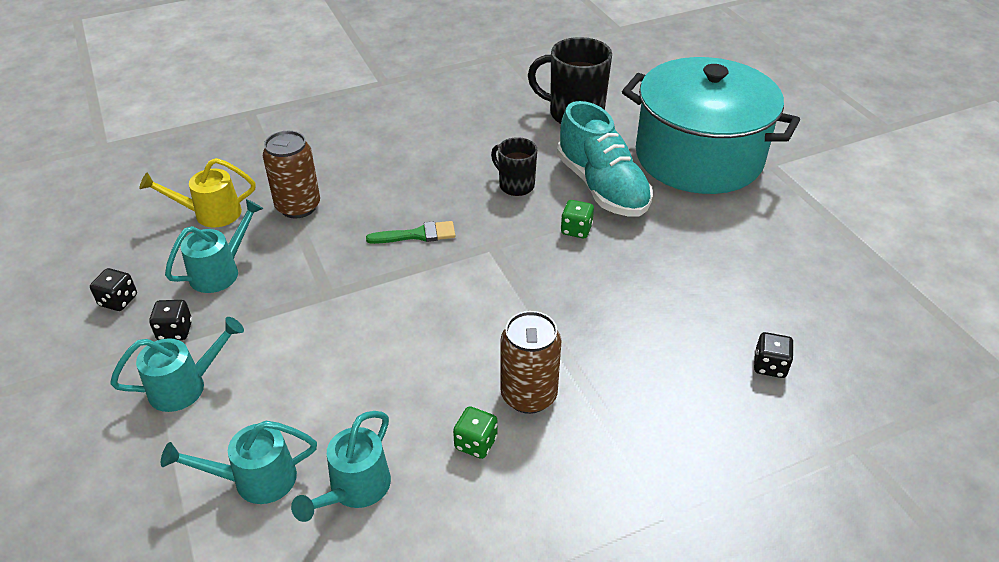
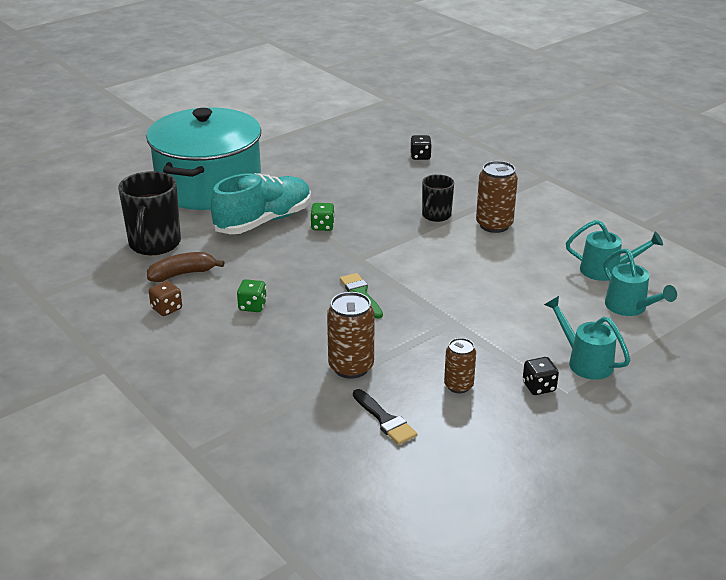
camera: 105 degrees left, 10 degrees down
(118, 300) = (527, 434): black dice -> none
(210, 214) = (385, 420): yellow watering can -> black brush
(221, 271) = (458, 386): turquoise watering can -> brown can
(453, 114) = (166, 309): none -> brown dice
(476, 443) = (542, 237): green dice -> green dice (252, 306)
(510, 126) = (182, 274): none -> brown banana
(515, 185) = (275, 259): black mug -> black mug (436, 215)

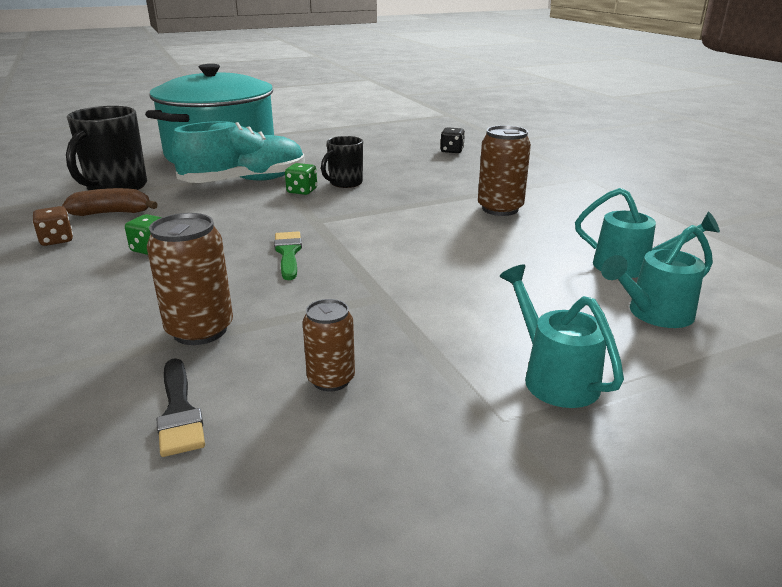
camera: 15 degrees right, 5 degrees down
(436, 215) = (436, 194): black mug -> black mug (345, 183)
(539, 387) = (458, 403): black dice -> none
(630, 308) = (653, 314): turquoise watering can -> turquoise watering can turned 75 degrees clockwise

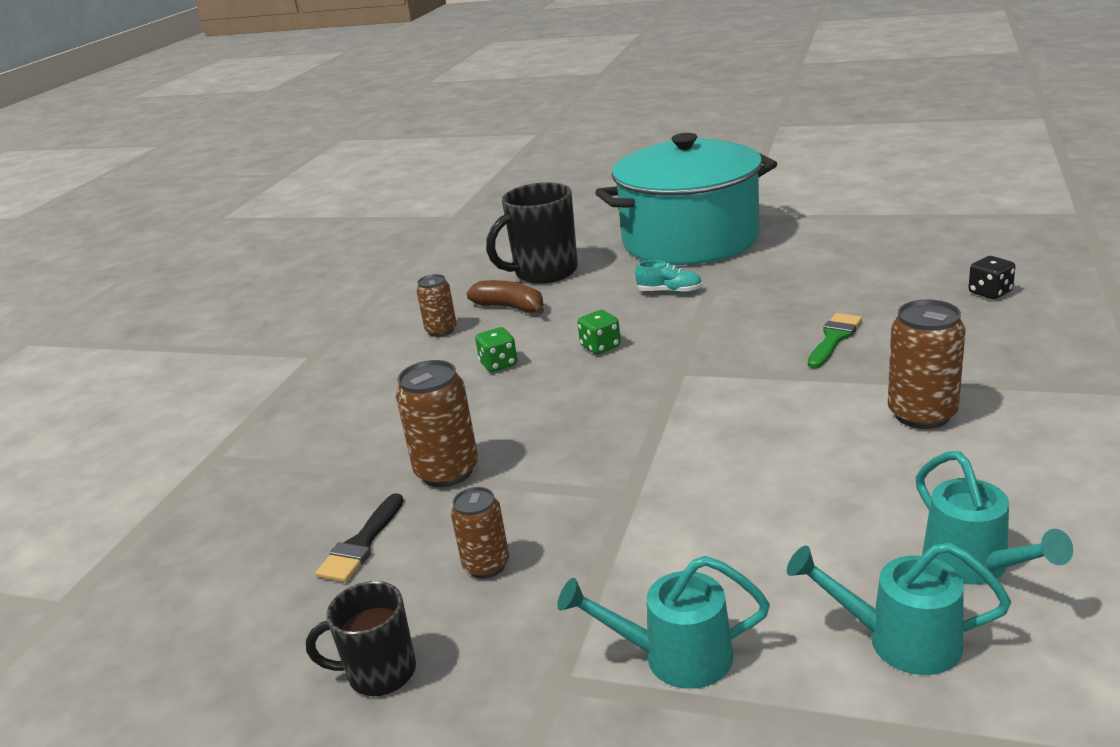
camera: 45 degrees right, 0 degrees up
(56, 240) = (441, 330): brown dice -> brown can
(245, 181) = (670, 291): turquoise shoe -> turquoise shoe, size x0.42
(288, 253) = (605, 407): green brush -> green brush (834, 338)
(302, 191) = (713, 321): green dice -> green dice (600, 347)
(345, 183) = (776, 320): black mug -> black mug (380, 673)
(554, 376) = (674, 657): turquoise watering can -> turquoise watering can turned 105 degrees counterclockwise

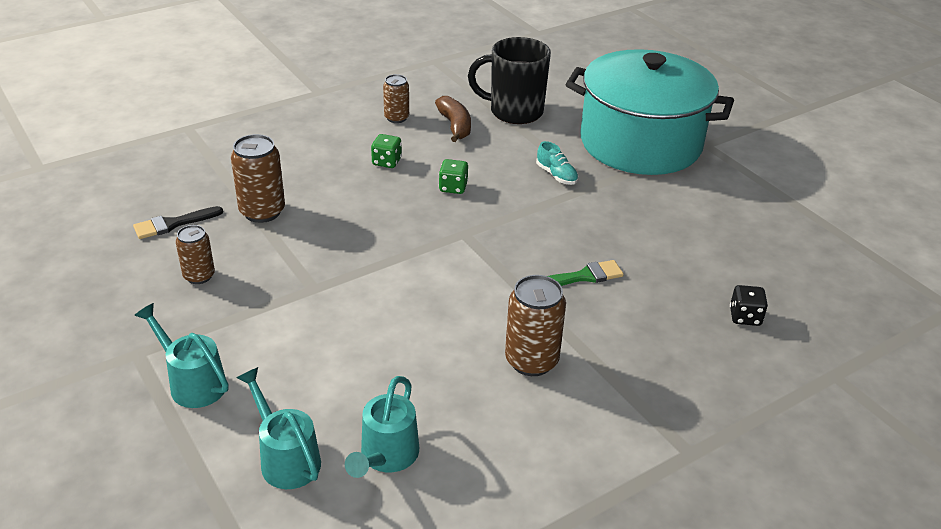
camera: 35 degrees right, 10 degrees up
(380, 673) = (89, 293): black mug -> none

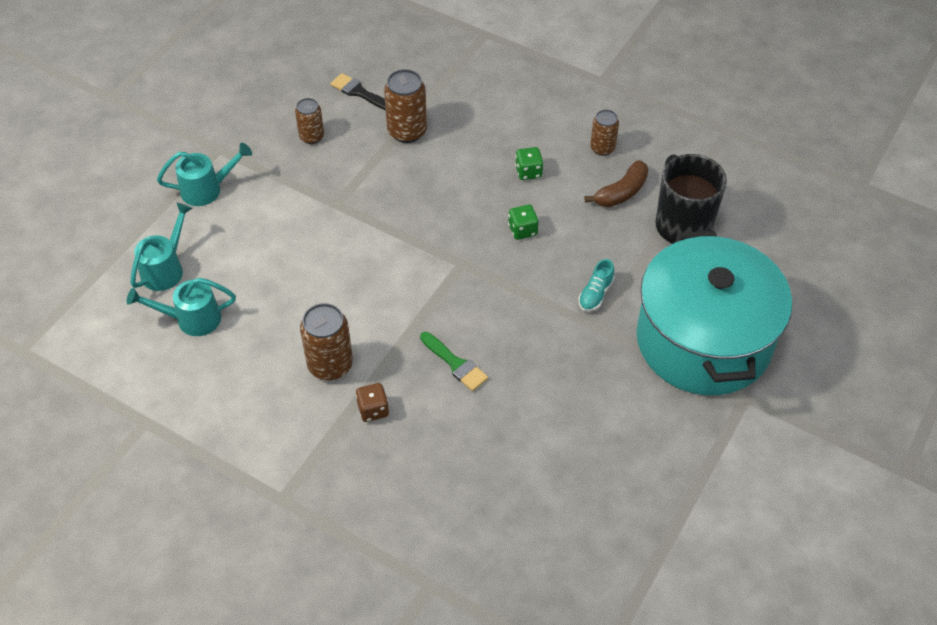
camera: 65 degrees right, 15 degrees up
(192, 382) = (207, 189): turquoise watering can -> turquoise watering can turned 60 degrees clockwise
(608, 348) = (373, 410): none -> brown dice
(745, 317) = (471, 498): black dice -> none

